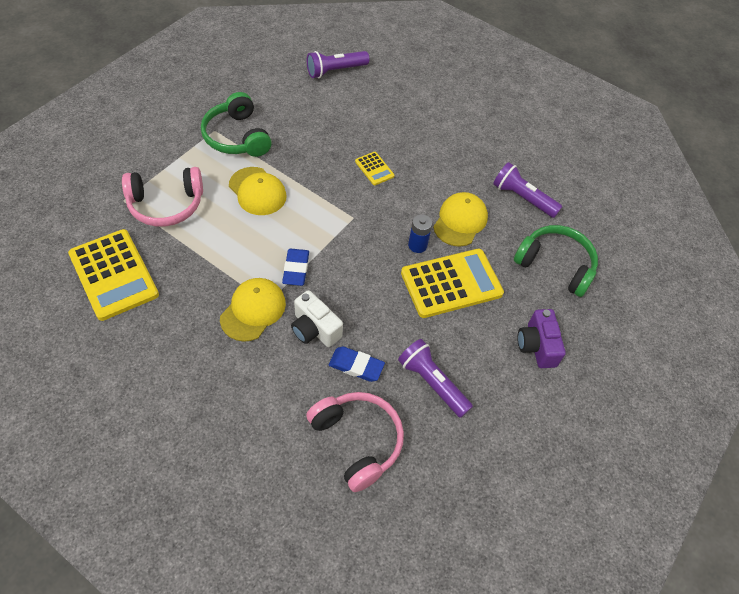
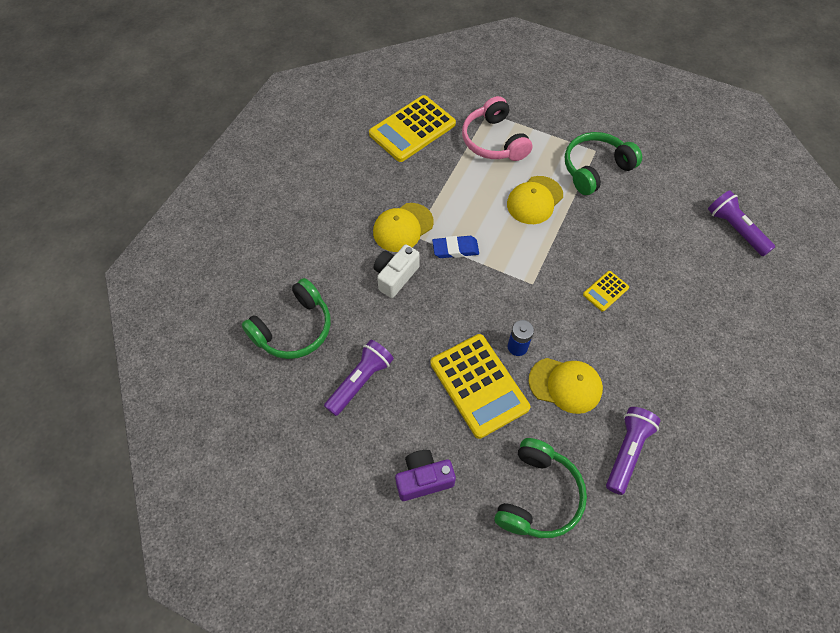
camera: 85 degrees right, 5 degrees up
(253, 310) = (403, 227): yellow cap -> yellow cap turned 120 degrees clockwise
(356, 366) = (365, 315): blue eraser -> none
(357, 441) = (294, 329): pink headphones -> green headphones

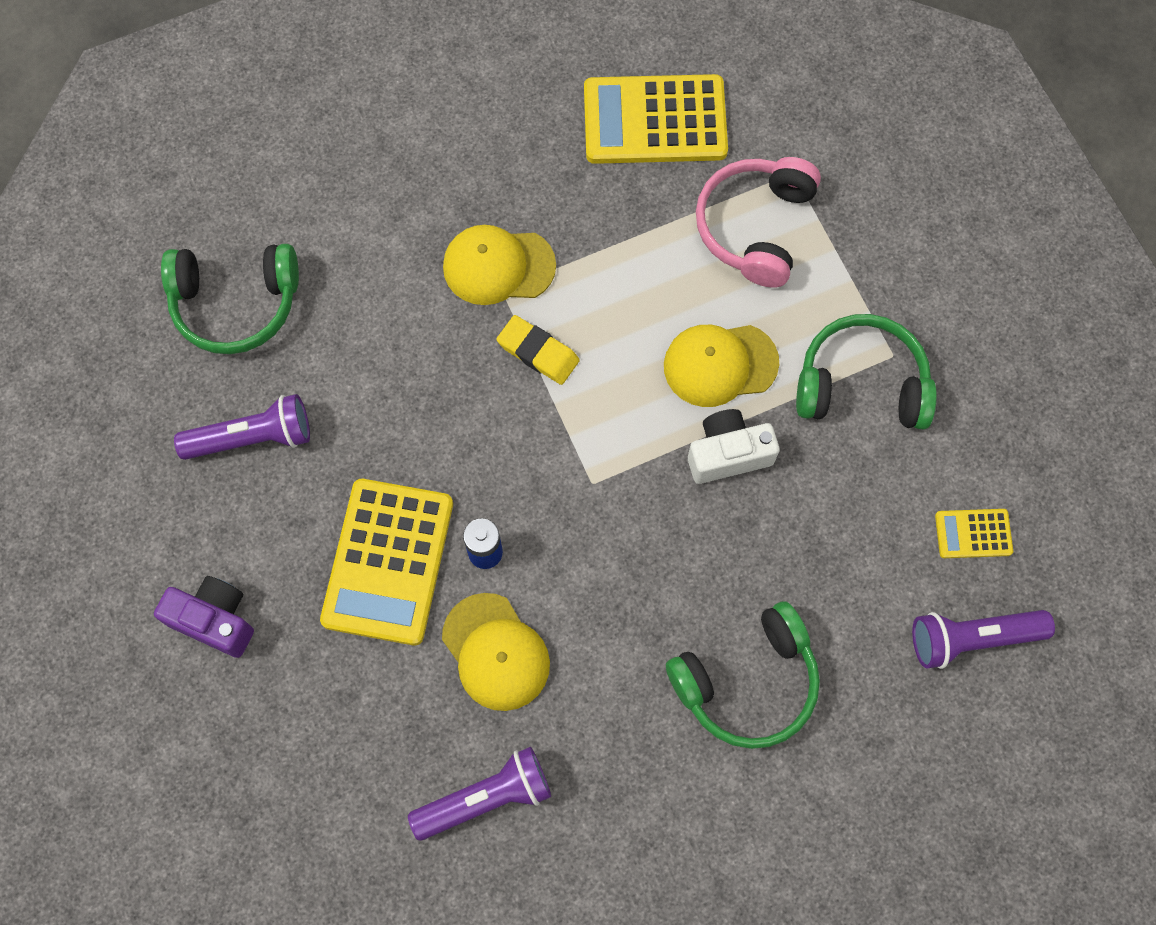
camera: 40 degrees right, 10 degrees up
(395, 276) = (423, 330): white camera -> white camera (728, 454)
(455, 249) = (538, 352): blue eraser -> yellow eraser
(538, 496) = (325, 754): green headphones -> green headphones (747, 682)
(605, 291) = (681, 573): yellow calculator -> yellow calculator (973, 533)
(735, 229) = (972, 638): purple flashlight -> purple flashlight turned 105 degrees counterclockwise

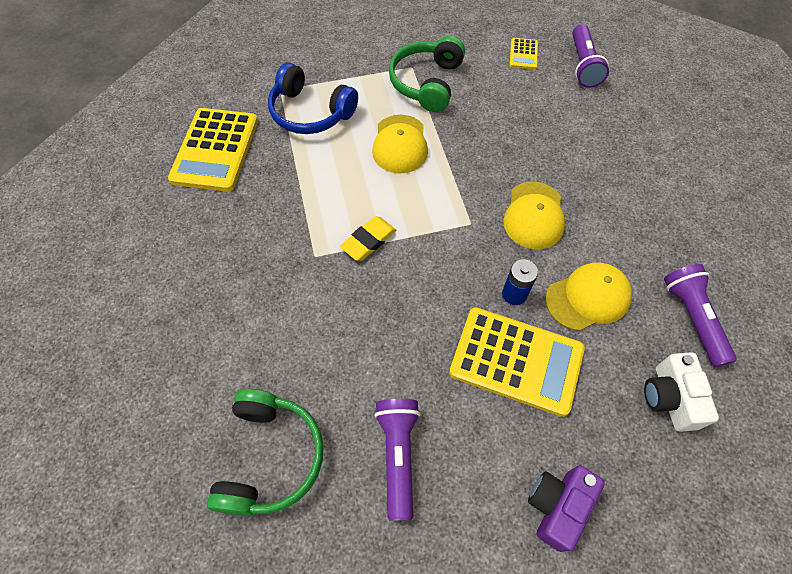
camera: 80 degrees left, 10 degrees down
(498, 266) = (295, 255): yellow cap -> yellow cap (534, 215)
(728, 454) = (461, 150): white camera -> white camera (669, 398)
(747, 682) = (609, 164): green headphones -> none
(754, 226) = (310, 113): pink headphones -> blue headphones

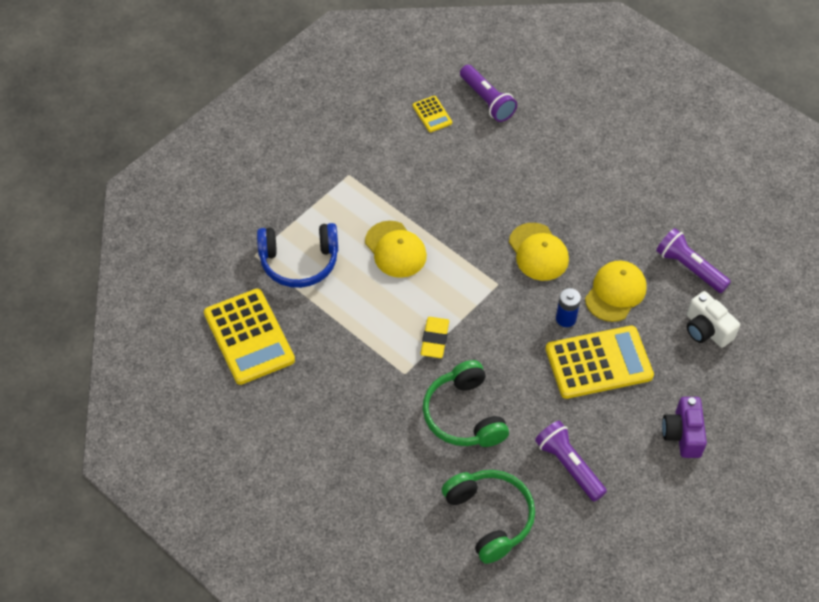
camera: 35 degrees left, 5 degrees down
(426, 83) = (373, 183): green headphones -> green headphones (463, 415)

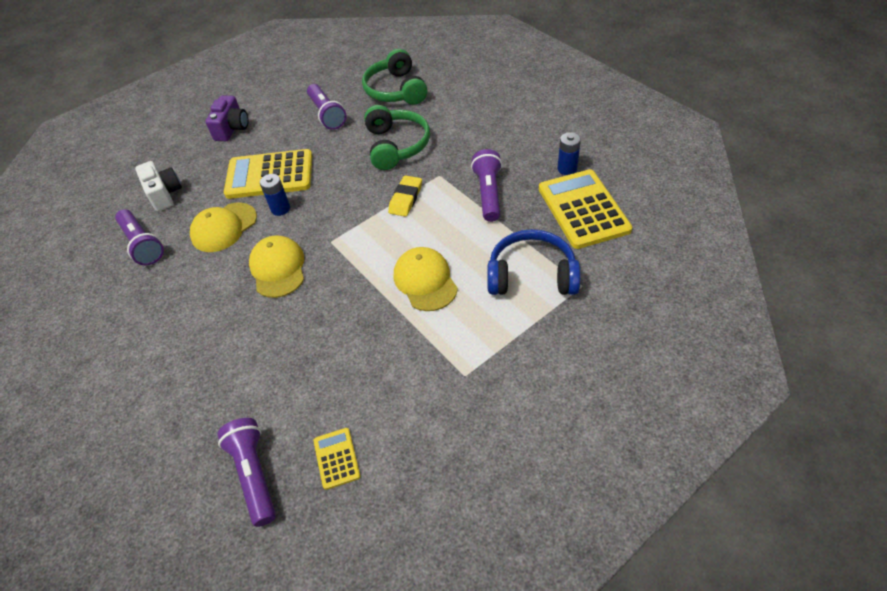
camera: 165 degrees left, 5 degrees down
(263, 390) = (567, 169): none -> blue battery
(347, 351) = (488, 193): none -> purple flashlight

